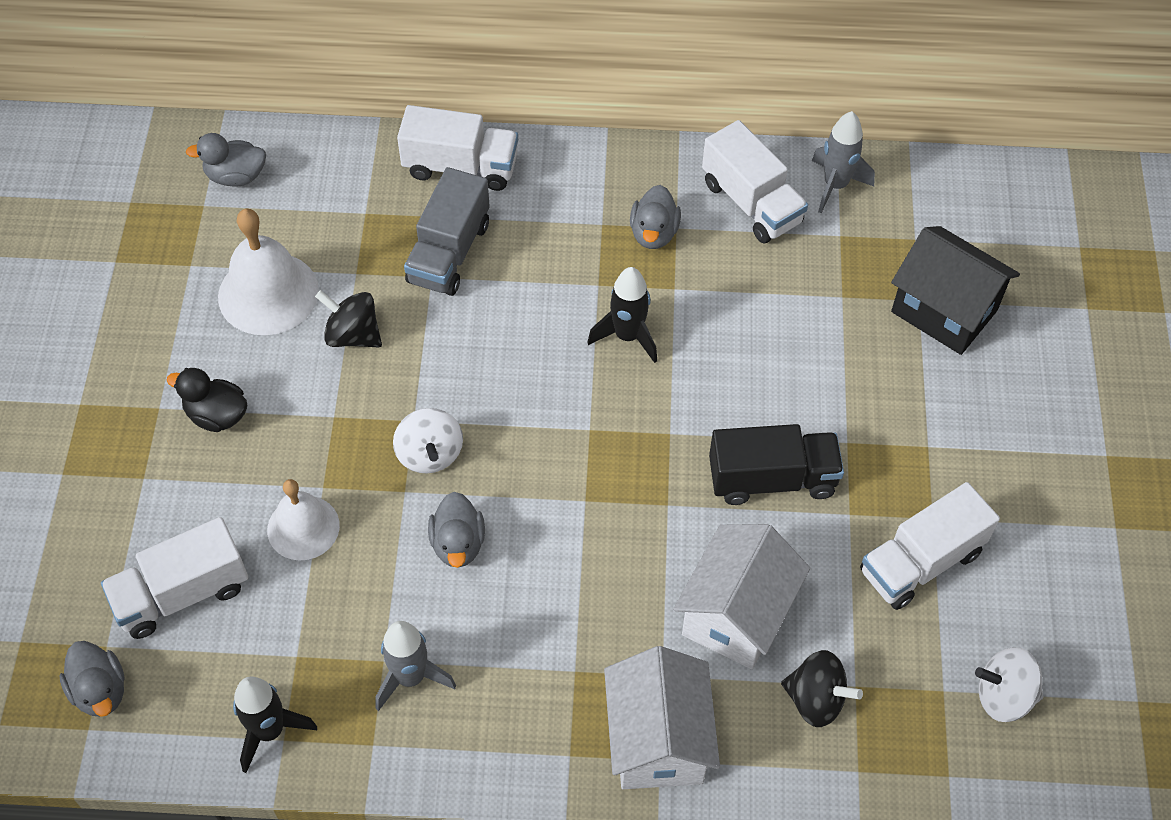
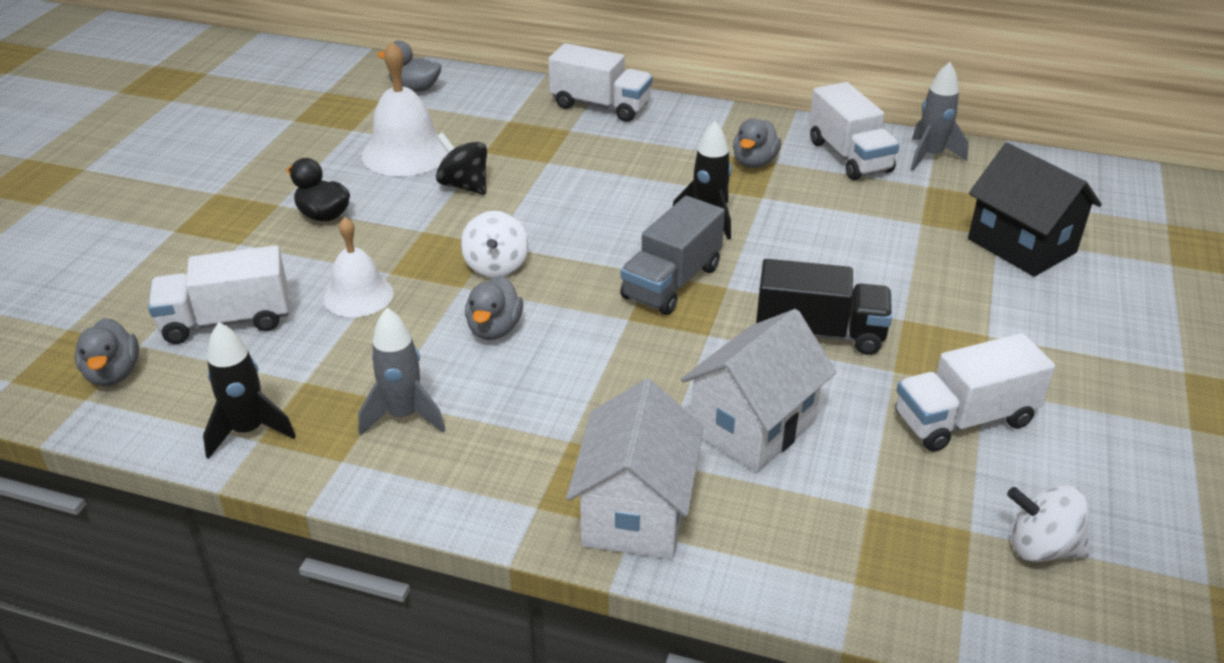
camera: 15 degrees right, 20 degrees down
(449, 253) = (569, 150): grey truck -> grey truck (671, 282)
(816, 699) = (821, 510): black spinning top -> none

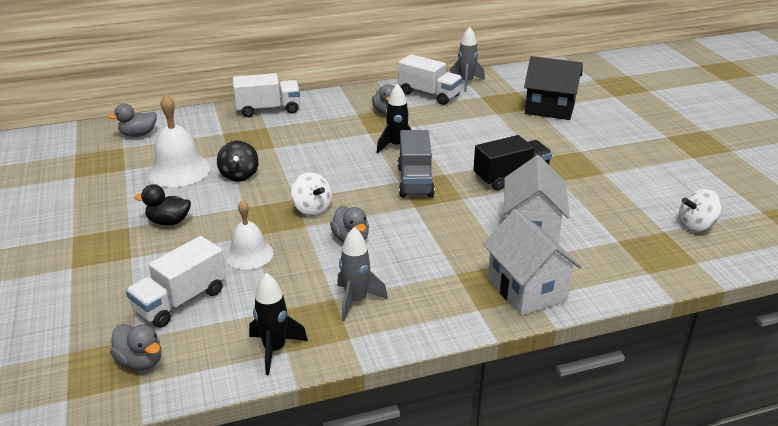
camera: 35 degrees left, 5 degrees down
(464, 185) = (239, 175): black spinning top -> black spinning top turned 105 degrees counterclockwise
(964, 419) = (611, 189): white truck -> none

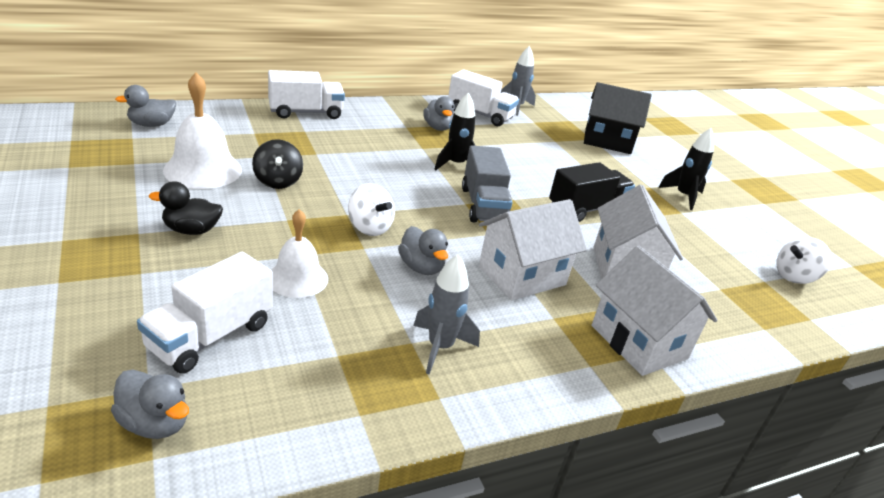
camera: 10 degrees left, 0 degrees up
(275, 349) = (343, 411): black rocket -> black rocket (683, 196)
(436, 240) = (522, 275): none -> white house

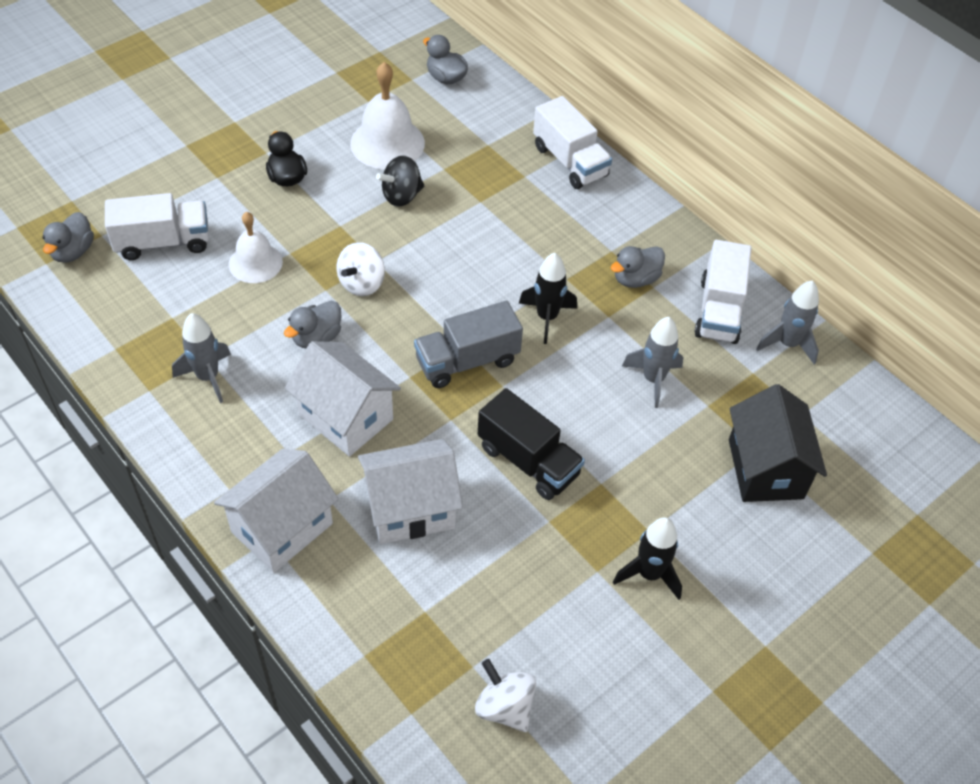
camera: 75 degrees right, 20 degrees up
(210, 336) = (163, 242): white truck -> white truck turned 150 degrees clockwise
(528, 149) = (653, 379): none -> grey rocket

